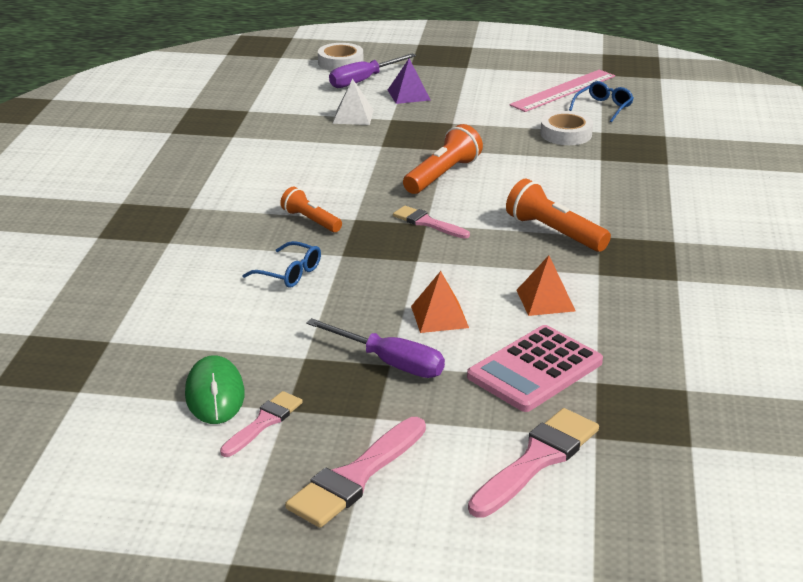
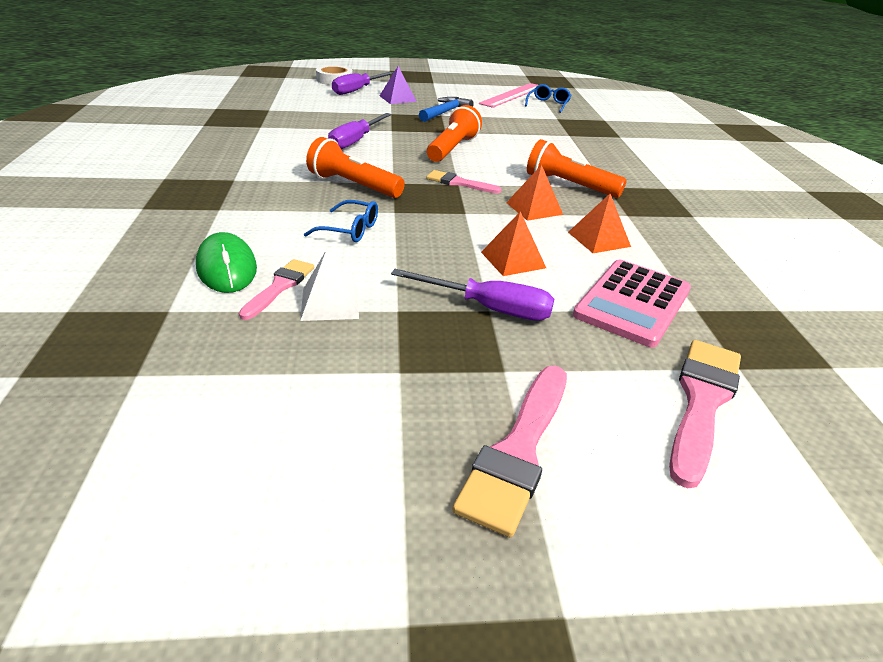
camera: 15 degrees left, 5 degrees up
(215, 394) = (309, 361): green mouse -> green mouse (227, 267)
(264, 422) = (379, 391): pink brush -> pink brush (280, 287)
(310, 220) = (353, 185): orange flashlight -> orange flashlight, size x1.55
(333, 161) = (355, 141): none -> purple screwdriver
(353, 116) = (359, 112): white pyramid -> white pyramid (330, 303)
(459, 119) = (445, 112): none -> blue hammer
(495, 259) = (534, 208): none -> orange pyramid
(566, 134) = (532, 120): white tape -> none

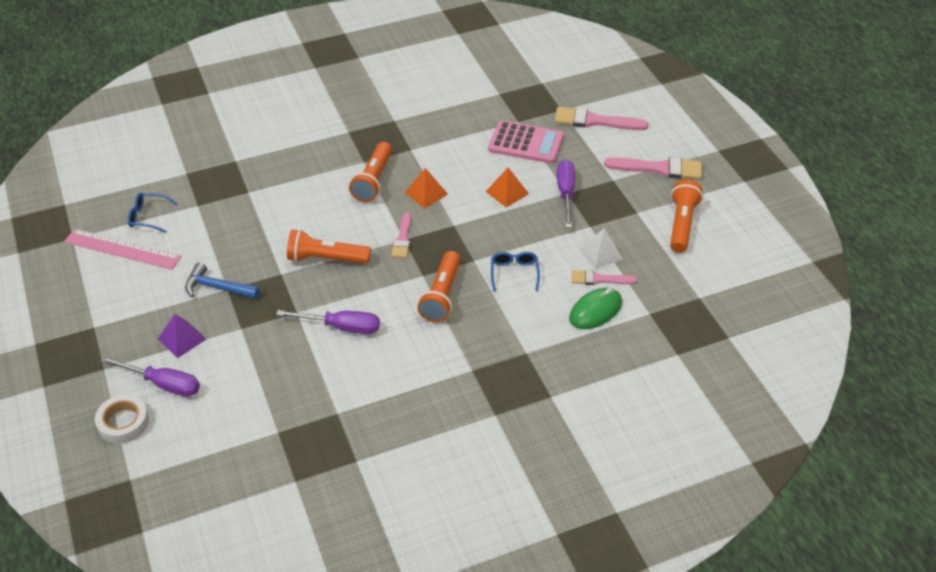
camera: 105 degrees left, 10 degrees up
(329, 422) = (682, 224): none -> orange flashlight
(599, 239) = (456, 160): orange pyramid -> none

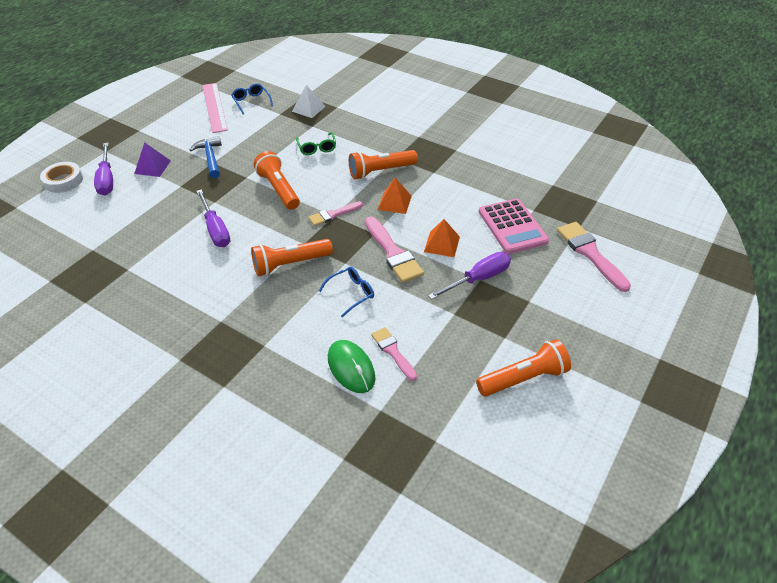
camera: 55 degrees right, 0 degrees up
(289, 205) = (317, 148): none -> green glasses
(595, 311) = (351, 368): green mouse -> green mouse turned 45 degrees clockwise
(601, 253) = (427, 337): white pyramid -> white pyramid (308, 109)
(659, 168) = (581, 326): pink brush -> pink brush (393, 253)

